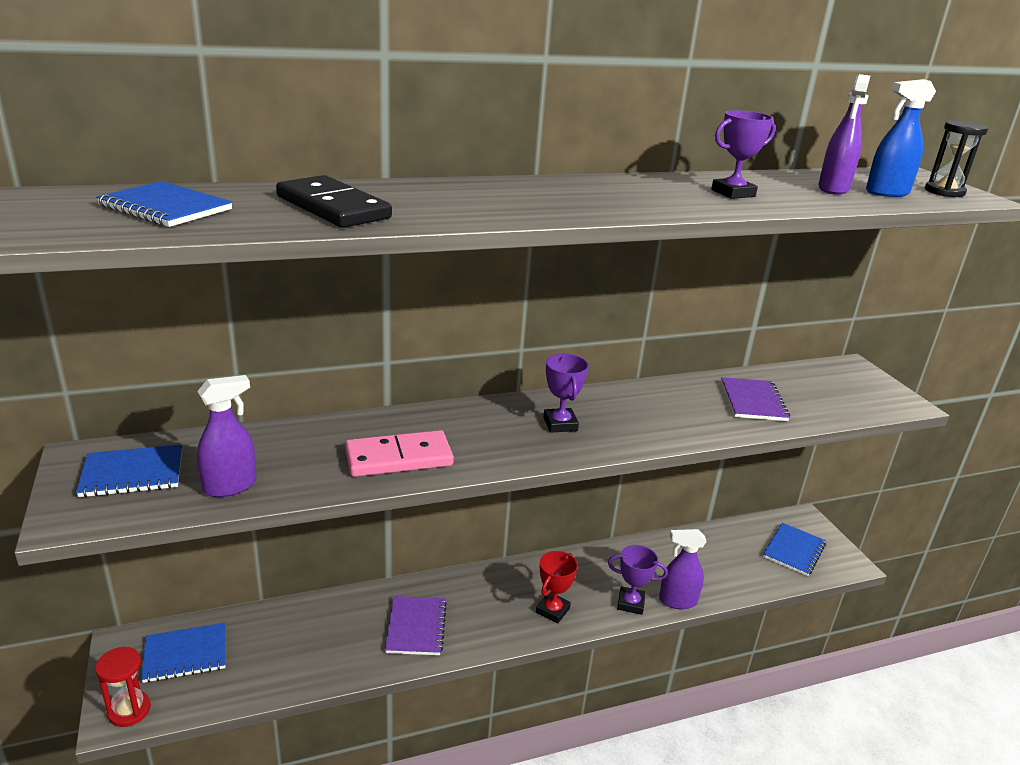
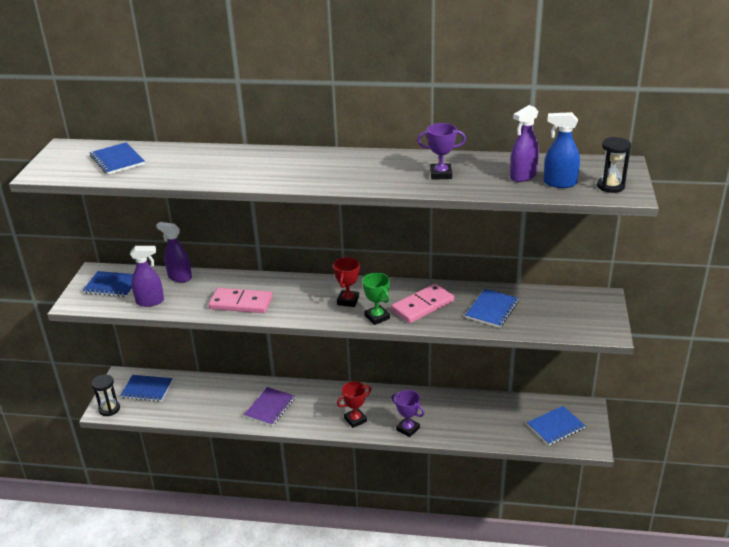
camera: 30 degrees right, 5 degrees up
(129, 710) = (109, 409): red hourglass -> black hourglass
(333, 207) = (193, 167): black domino -> none
(560, 424) = (348, 301): purple trophy -> red trophy
(622, 438) = (377, 317): none -> green trophy
(665, 412) = (422, 306): none -> pink domino
(677, 601) = (440, 436): purple spray bottle -> purple spray bottle (179, 277)
(753, 401) = (492, 309): purple notebook -> blue notebook

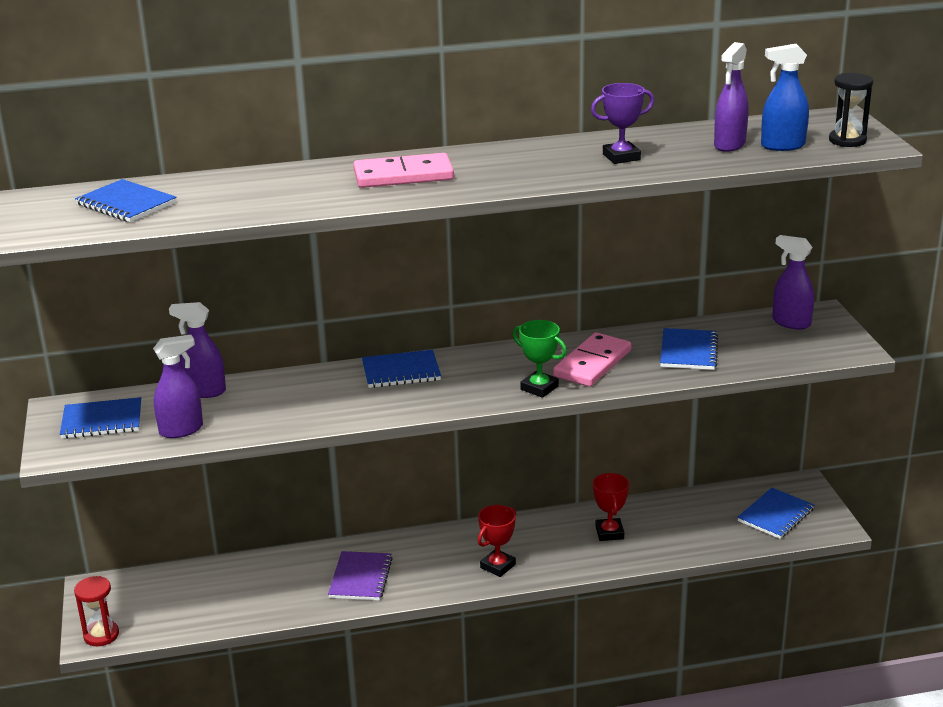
camera: 20 degrees left, 5 degrees down
(109, 409) = (101, 635): black hourglass -> red hourglass
(147, 389) = (147, 595): blue notebook -> blue notebook (401, 371)
(241, 303) = (327, 407): pink domino -> pink domino (403, 176)
(348, 301) = (483, 376): red trophy -> red trophy (609, 533)
(408, 429) = (579, 561): purple trophy -> none
(577, 301) = (791, 323): none -> purple spray bottle

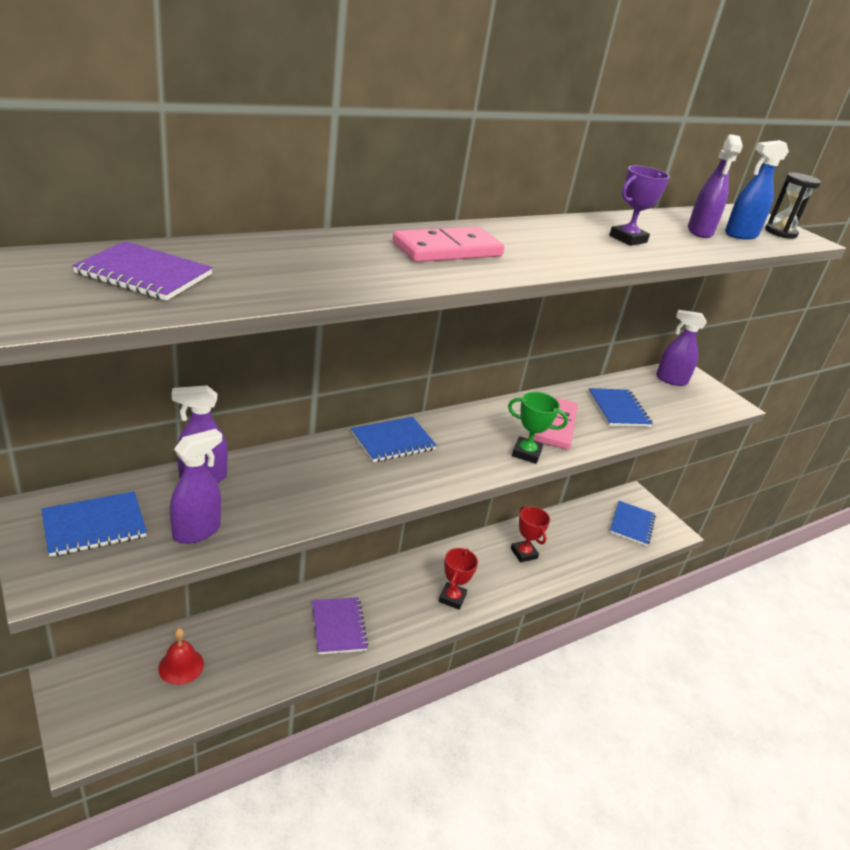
camera: 25 degrees left, 5 degrees up
(101, 635) = (92, 740): red hourglass -> none
(126, 204) = (144, 274): blue notebook -> purple notebook
(195, 591) = (181, 666): none -> red bell

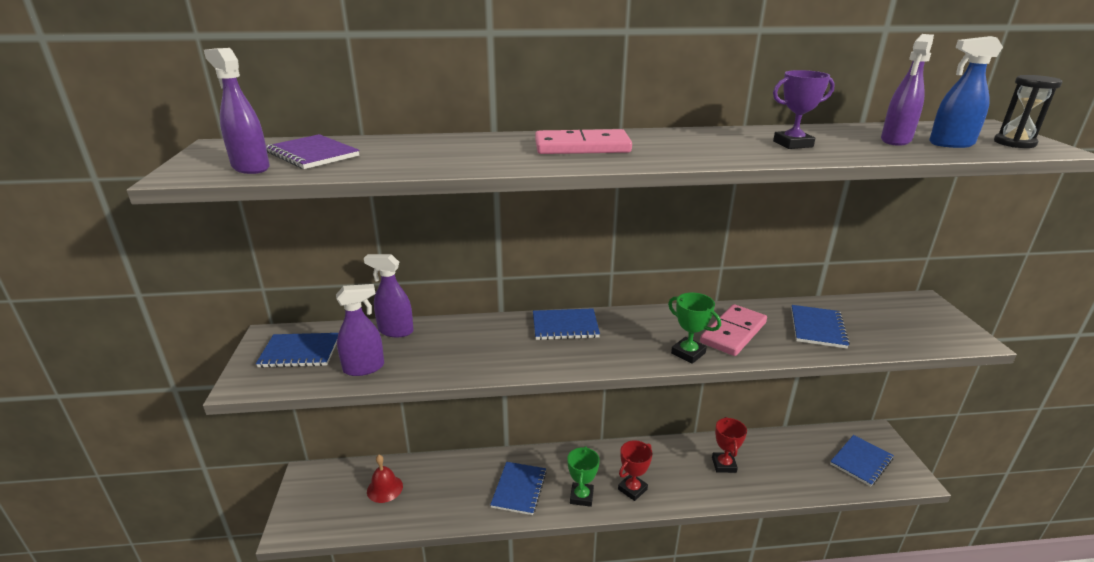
camera: 30 degrees right, 5 degrees down
(339, 627) = (519, 489): purple notebook -> blue notebook
(406, 618) = (581, 497): none -> green trophy
(671, 380) = (901, 308): purple spray bottle -> purple spray bottle (250, 167)

